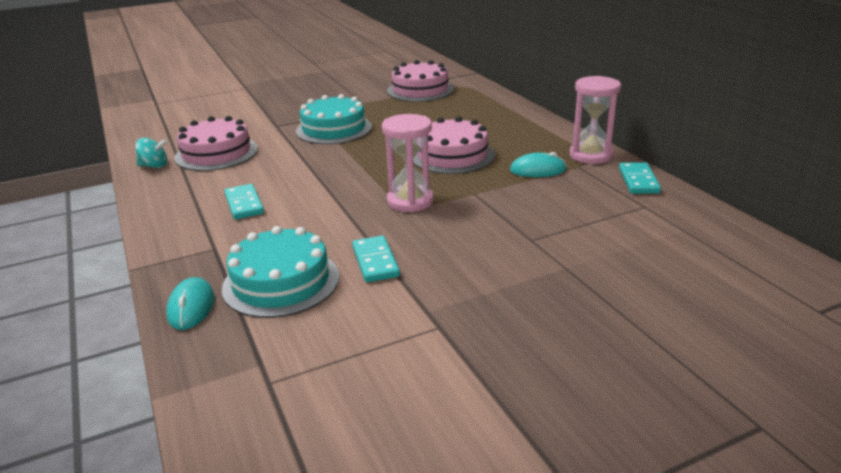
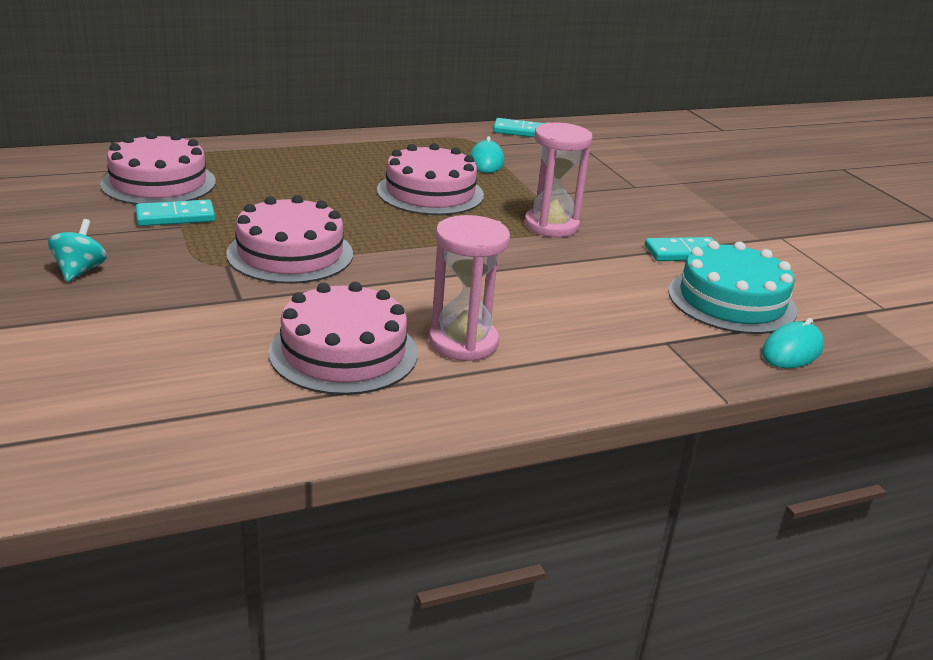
camera: 90 degrees left, 0 degrees up
(154, 166) = (377, 414): turquoise spinning top -> turquoise spinning top (80, 271)
(191, 307) = (792, 350): turquoise mouse -> turquoise mouse turned 45 degrees counterclockwise
(244, 204) = (545, 324): turquoise domino -> turquoise domino (175, 217)
(334, 129) = (290, 254): turquoise cake -> pink cake
(590, 155) = (457, 136): pink hourglass -> pink hourglass (463, 343)

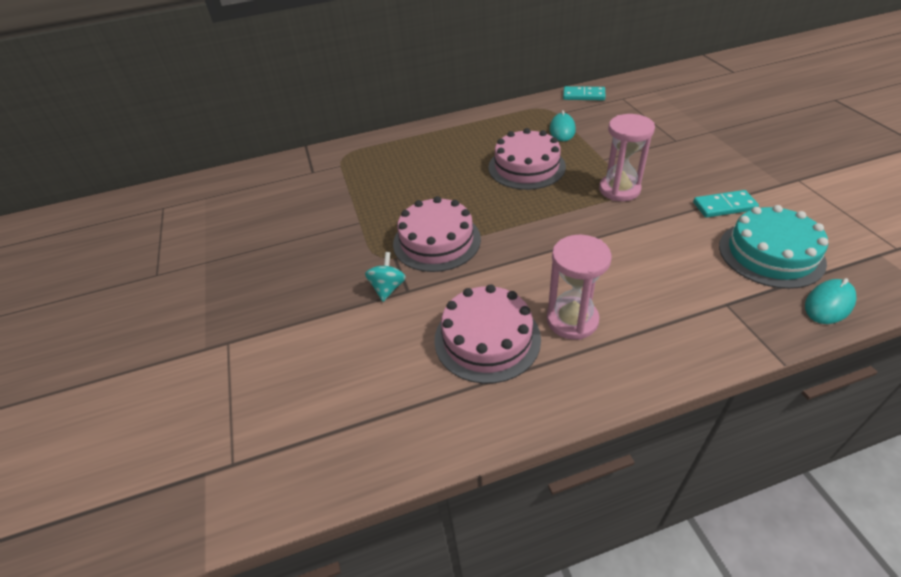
camera: 10 degrees right, 15 degrees up
(80, 271) = (298, 274): turquoise spinning top -> turquoise spinning top (388, 288)
(159, 183) = (340, 182): pink cake -> none
(175, 217) = (355, 213): turquoise domino -> none

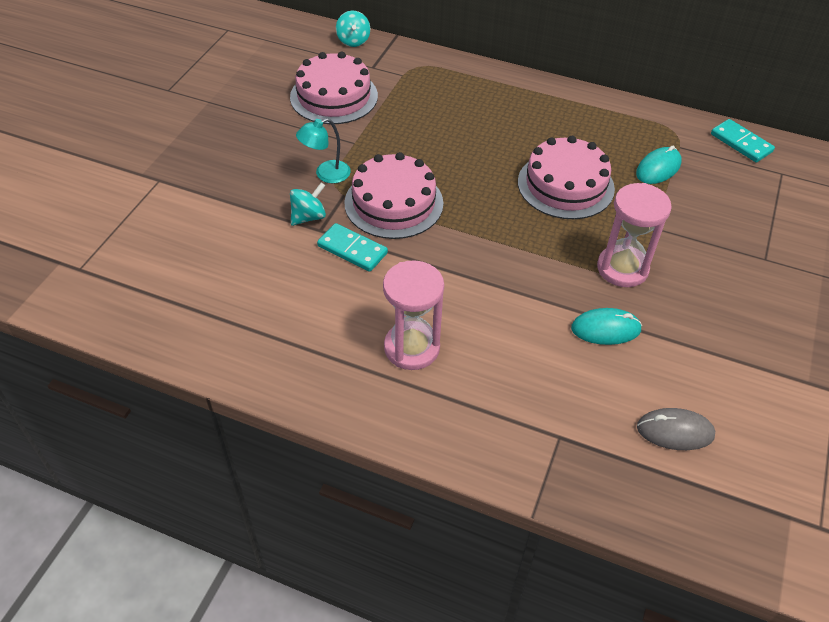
camera: 35 degrees right, 5 degrees up
(278, 164) = (353, 41): none -> turquoise spinning top
(364, 253) = (326, 174): none -> turquoise lamp
(487, 339) = (329, 312): pink cake -> pink cake (334, 96)
(724, 206) = (704, 357): turquoise domino -> turquoise domino (352, 249)
(771, 254) = (675, 431): turquoise cake -> grey mouse
(829, 304) = (655, 510): turquoise mouse -> turquoise mouse (605, 329)

